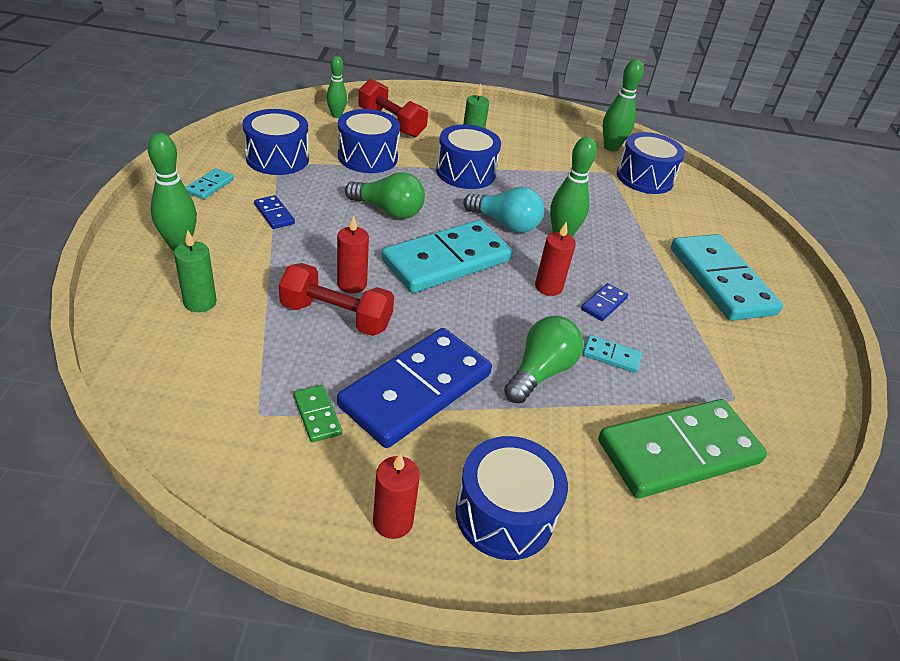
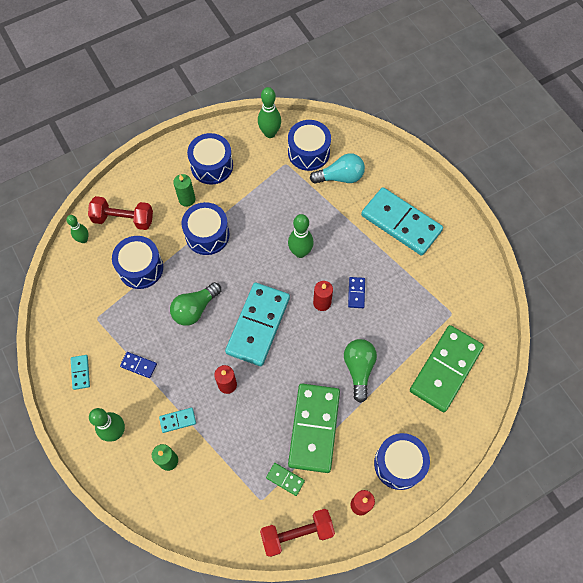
camera: 30 degrees left, 25 degrees up
(277, 158) = (91, 315): blue drum -> blue drum (212, 166)
(336, 316) = (240, 413): red dumbbell -> red dumbbell (297, 533)
(388, 211) = (195, 309): green light bulb -> green light bulb turned 150 degrees clockwise
(416, 390) = (314, 428): blue domino -> green domino
(505, 224) = (264, 266): turquoise light bulb -> turquoise light bulb (340, 177)
(611, 356) = (382, 330): turquoise domino -> turquoise domino (178, 420)

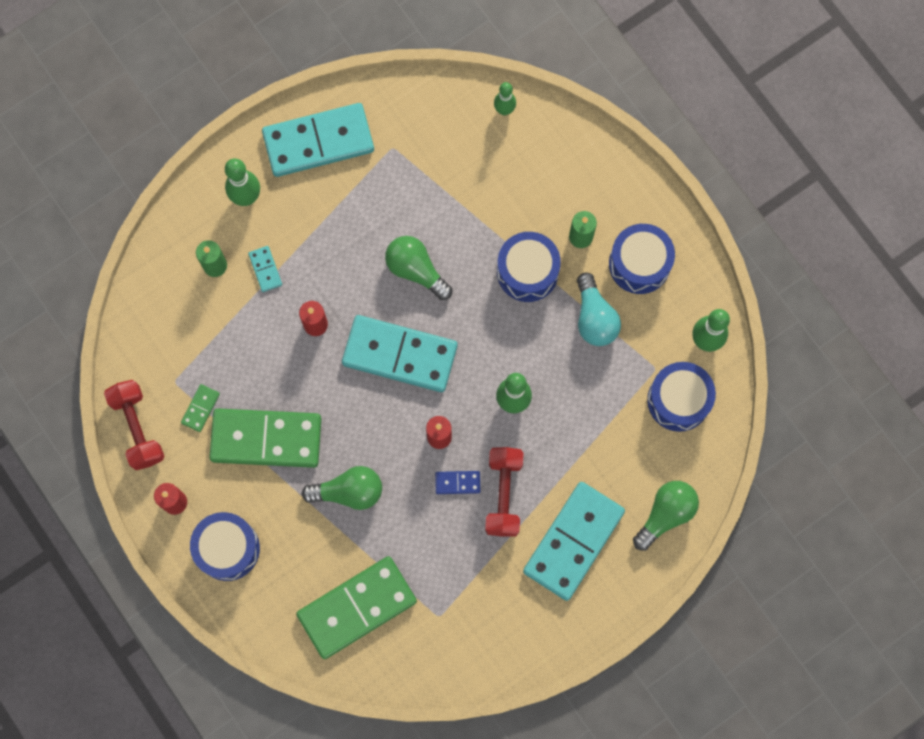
camera: 85 degrees right, 10 degrees up
(80, 372) = (318, 141): turquoise domino -> turquoise domino, size x2.43
(123, 219) = (540, 156): red dumbbell -> red dumbbell (503, 494)
(138, 365) = (333, 211): blue domino -> none
(140, 268) = (469, 191): blue drum -> none
(340, 177) = (641, 450): turquoise light bulb -> turquoise light bulb (594, 318)
(384, 167) = (665, 514): none -> green light bulb
(446, 369) = (357, 608): green domino -> green domino turned 60 degrees counterclockwise

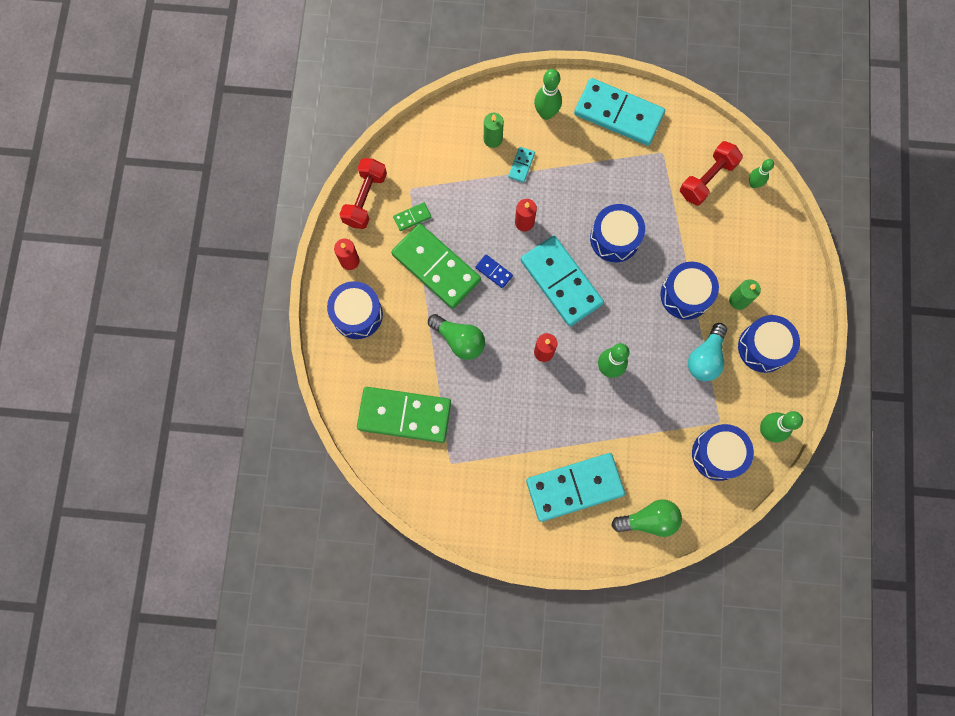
camera: 40 degrees right, 0 degrees up
(416, 270) = (614, 238): green light bulb -> blue drum
(457, 483) = (531, 390): blue domino -> blue domino (494, 272)
(503, 494) = (554, 421): red dumbbell -> red dumbbell (707, 179)

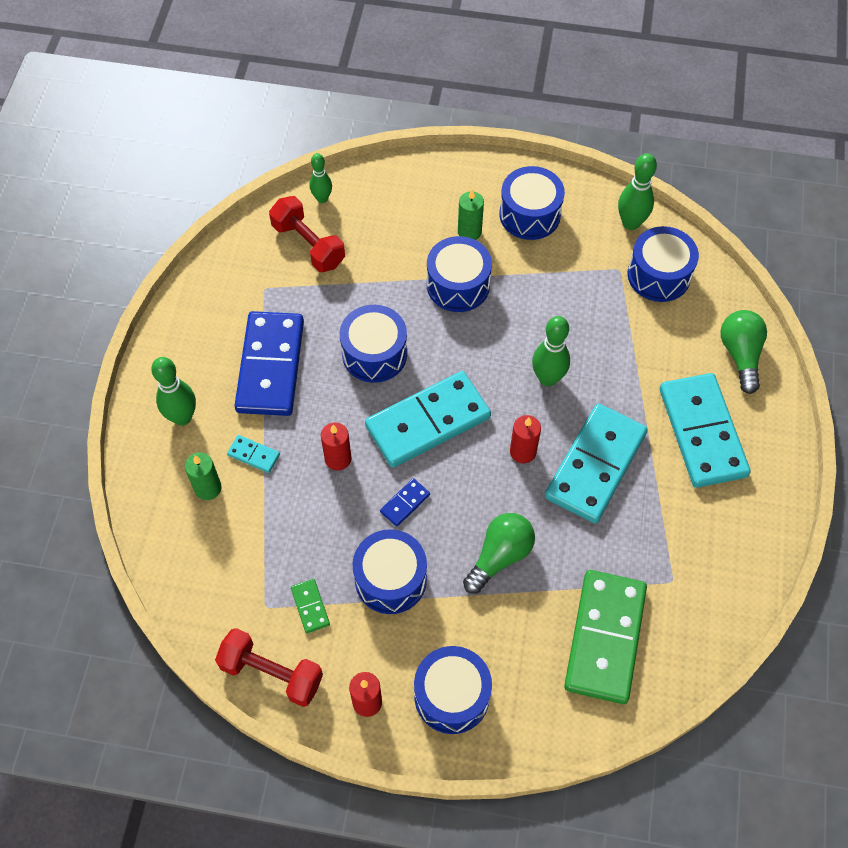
camera: 85 degrees left, 15 degrees down
(436, 267) = (390, 579): green domino -> blue drum
(595, 166) = (271, 366): none -> blue domino
(618, 114) = (200, 331): turquoise domino -> turquoise domino (595, 465)
(705, 358) = (540, 274): turquoise light bulb -> none

